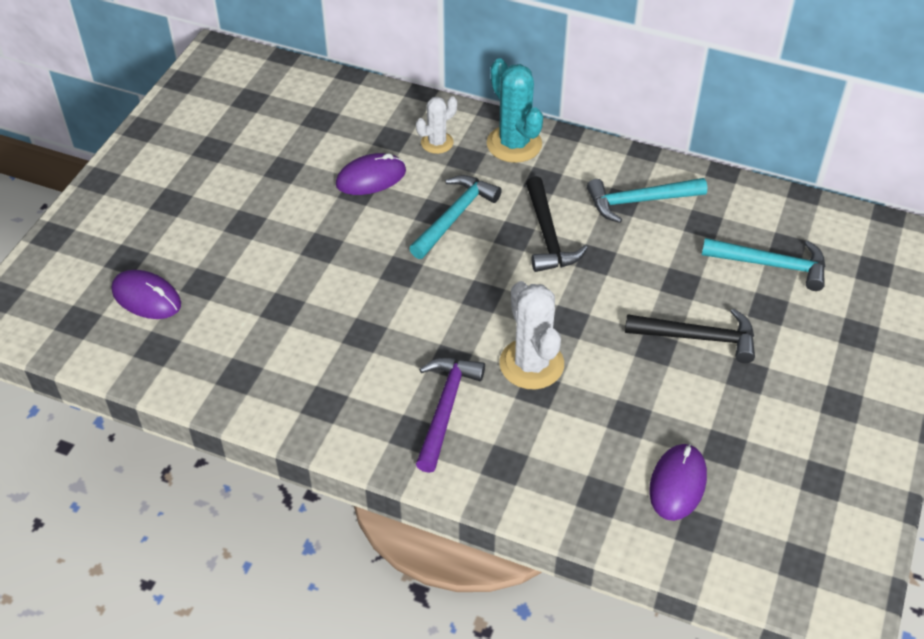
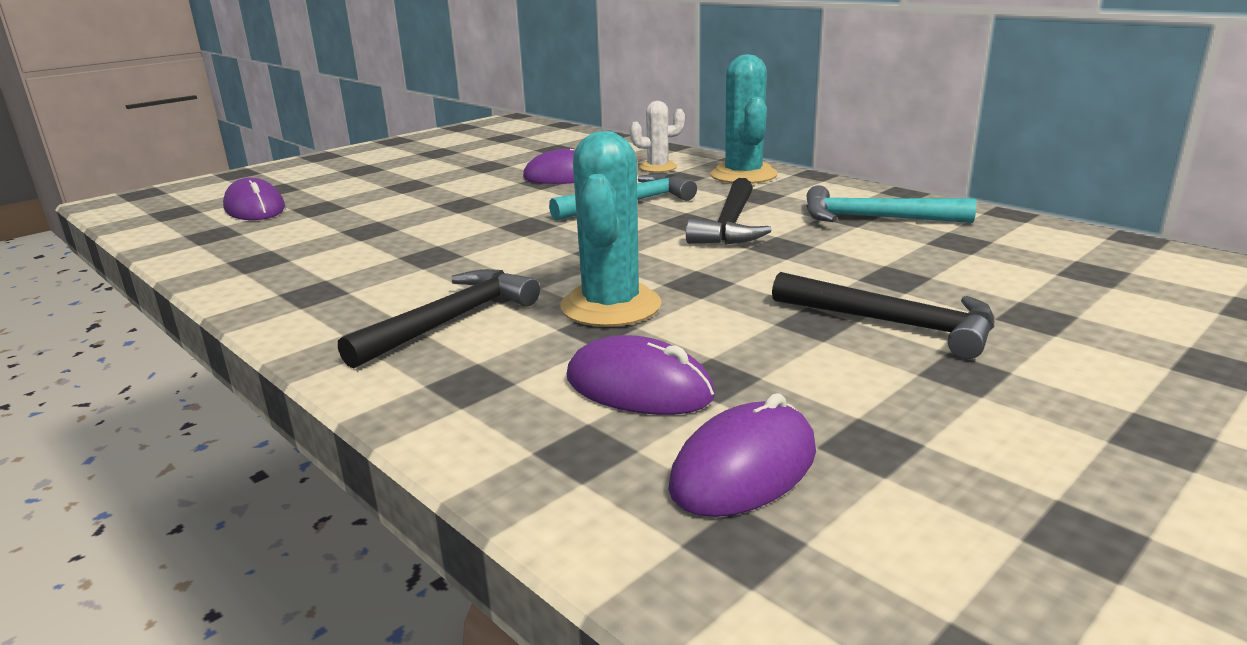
camera: 25 degrees right, 25 degrees down
(445, 409) = (450, 321): purple hammer -> black hammer
(531, 364) = (611, 306): white cactus -> turquoise cactus
(596, 439) = (639, 387): none -> purple mouse
(771, 265) = (1058, 282): turquoise hammer -> none

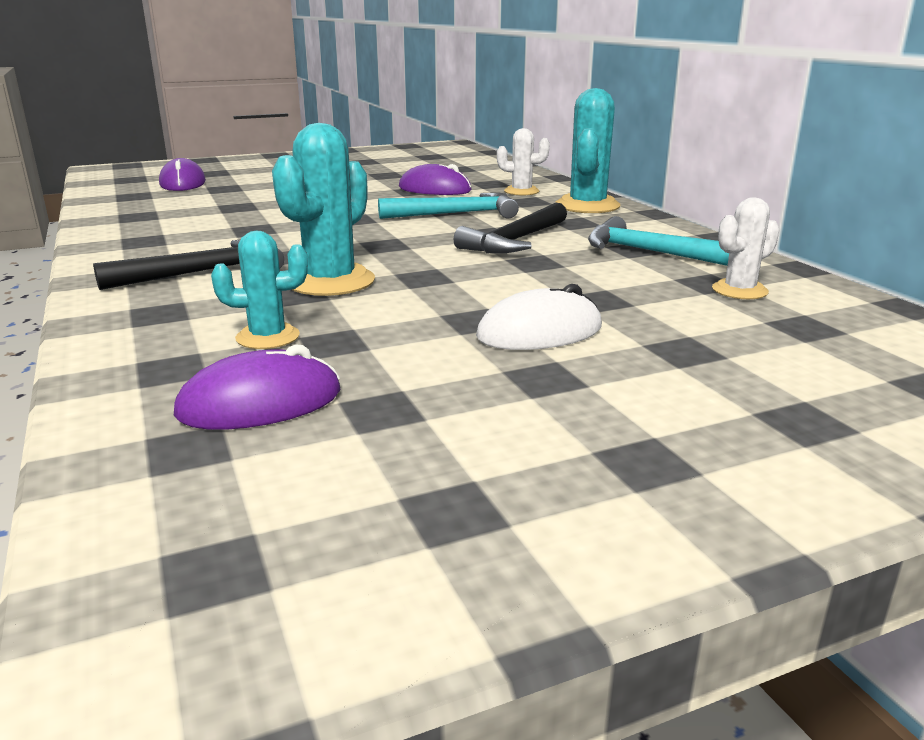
camera: 20 degrees right, 0 degrees up
(639, 387) = (268, 337): purple mouse -> turquoise cactus
(893, 323) = (540, 332): black hammer -> white mouse
(996, 245) = (739, 290): none -> white cactus

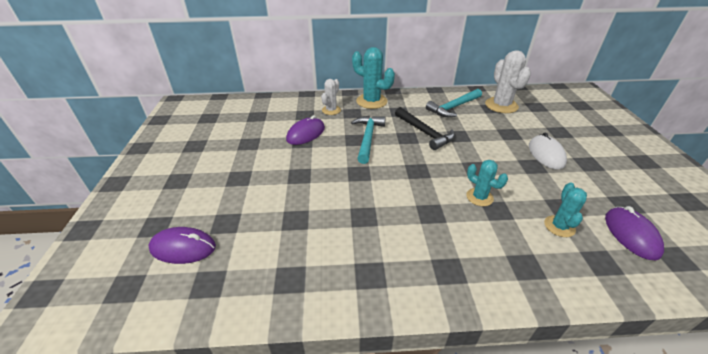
camera: 70 degrees left, 15 degrees up
(204, 272) = (455, 244): black hammer -> none
(330, 281) = (479, 197): turquoise cactus -> turquoise cactus, size x0.59
(739, 290) = (501, 105): white cactus -> white cactus, size x1.69

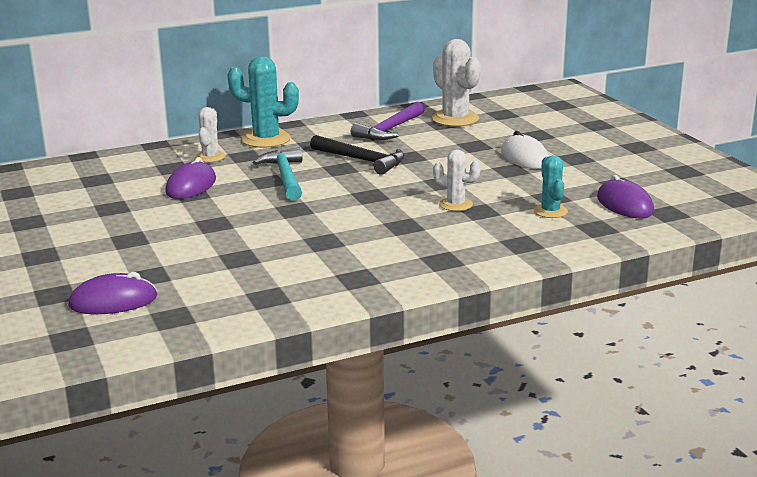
camera: 20 degrees left, 15 degrees down
(453, 107) = (390, 130): turquoise hammer -> purple hammer
(479, 197) = (455, 204): turquoise cactus -> white cactus

